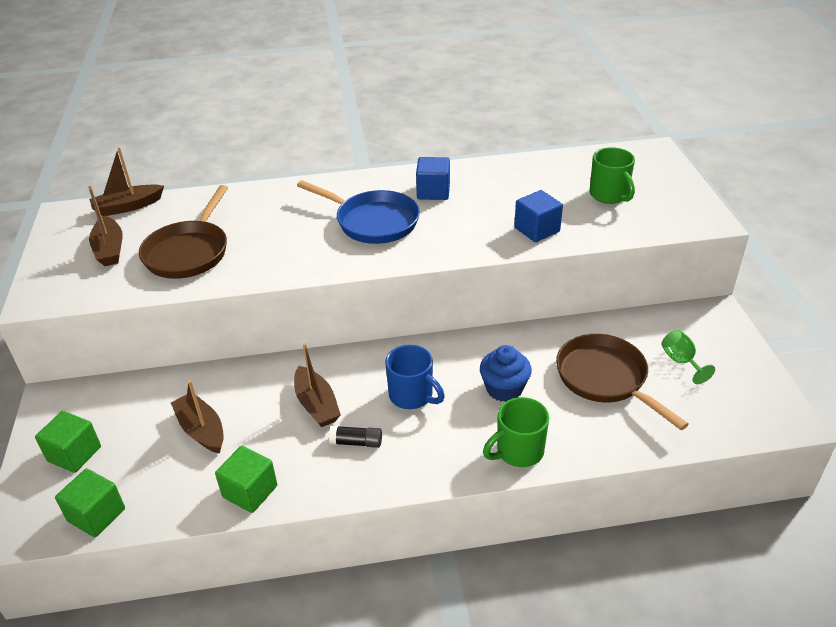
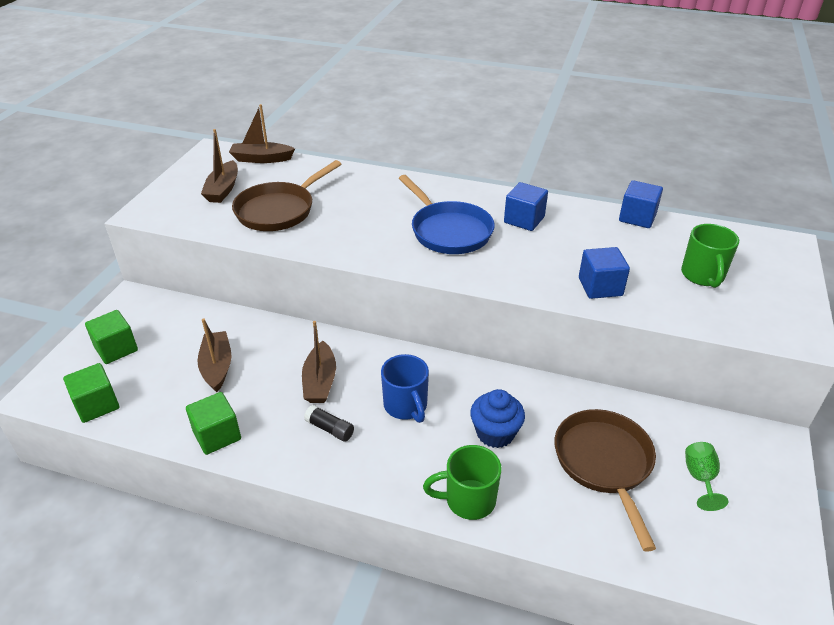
camera: 25 degrees right, 0 degrees up
(527, 162) = (637, 217): none -> blue cube

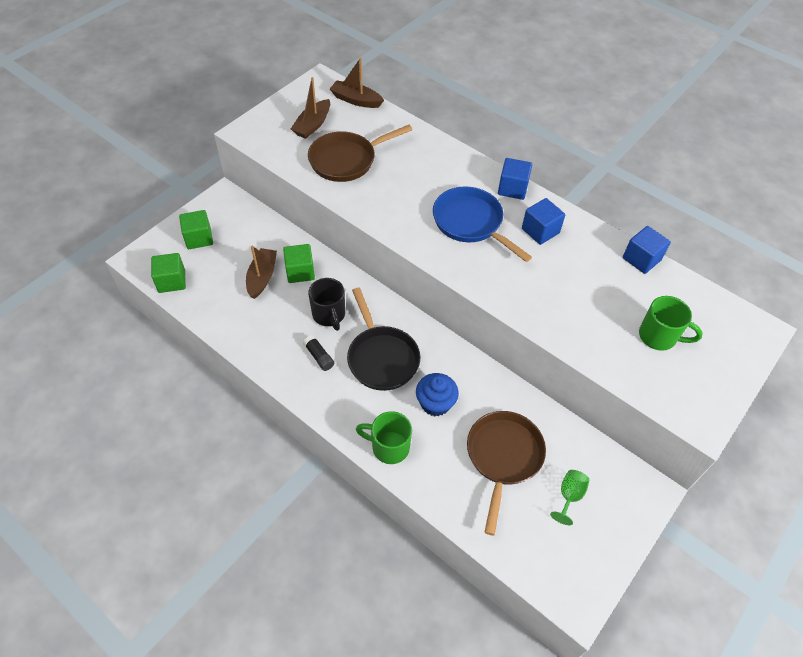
camera: 20 degrees right, 15 degrees up
(217, 435) = (241, 334): green cube -> green cube (300, 272)
(320, 381) = (329, 315): brown boat -> black mug
(406, 406) = (381, 357): blue mug -> black pan
(448, 231) = (470, 223): blue pan -> blue pan turned 150 degrees clockwise
(600, 287) = (563, 318): blue cube -> blue cube (512, 188)
(703, 276) = (659, 336): green mug -> green mug turned 90 degrees counterclockwise

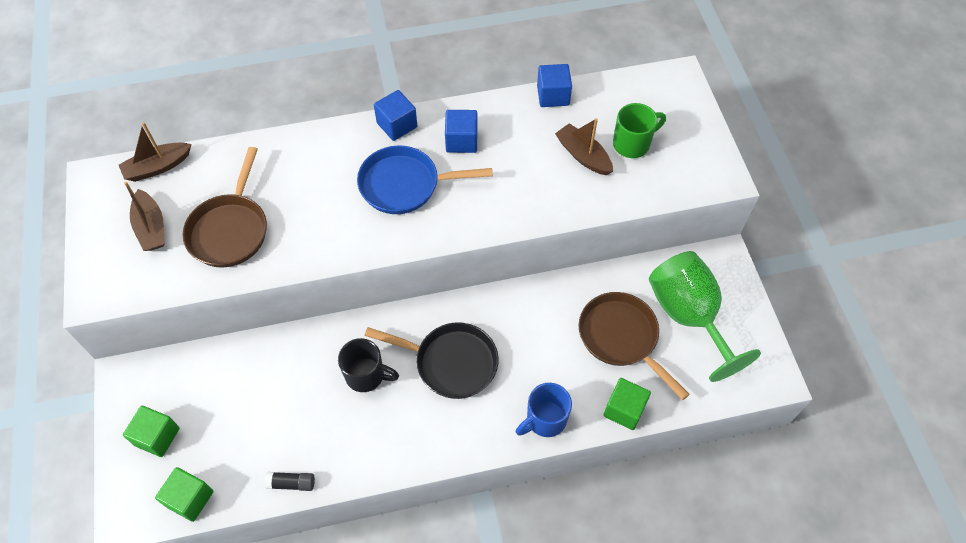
camera: 50 degrees left, 5 degrees up
(262, 277) = (266, 407): brown boat -> brown boat (583, 155)
(300, 272) = (292, 367): green cube -> green cube (624, 410)
(319, 356) = (405, 415): black glue stick -> black glue stick (292, 483)
(389, 447) = (545, 419): green mug -> blue mug
(435, 403) = (532, 352): blue cupcake -> none
(569, 496) = (689, 316): green goblet -> green goblet, size x2.44

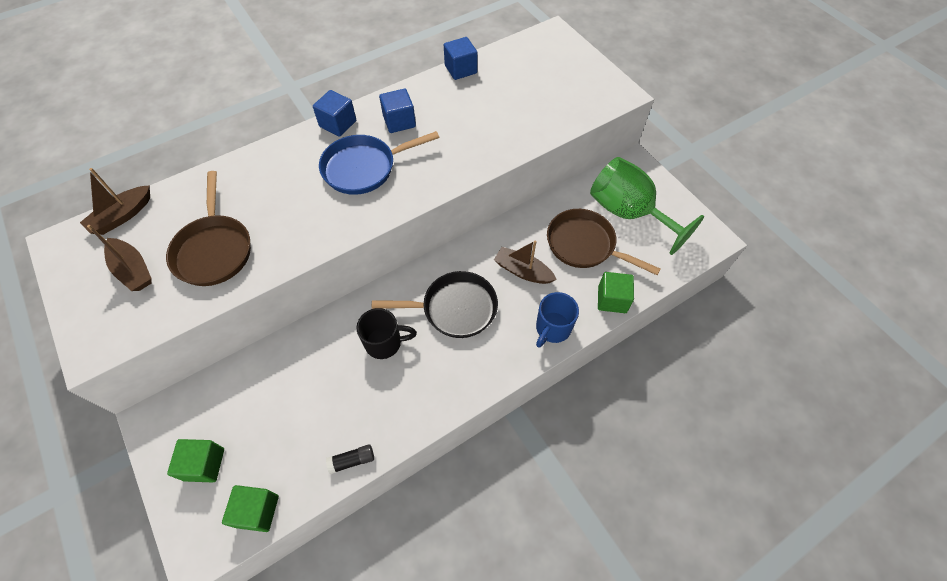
camera: 20 degrees left, 0 degrees up
(583, 155) = (505, 106): brown boat -> brown boat (523, 271)
(632, 144) = (540, 88): green mug -> none

